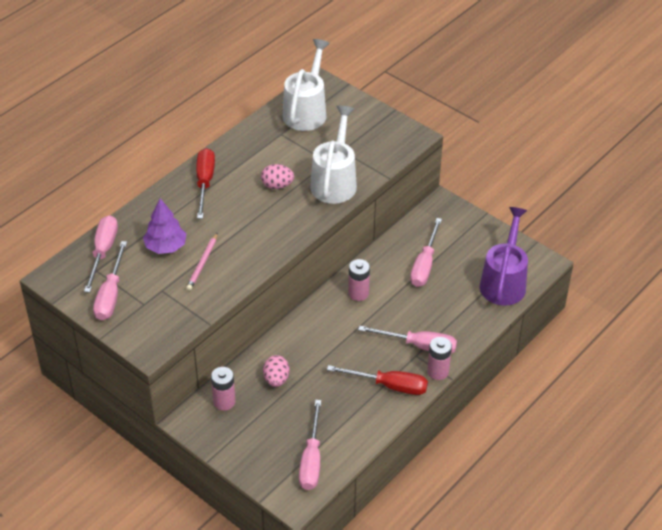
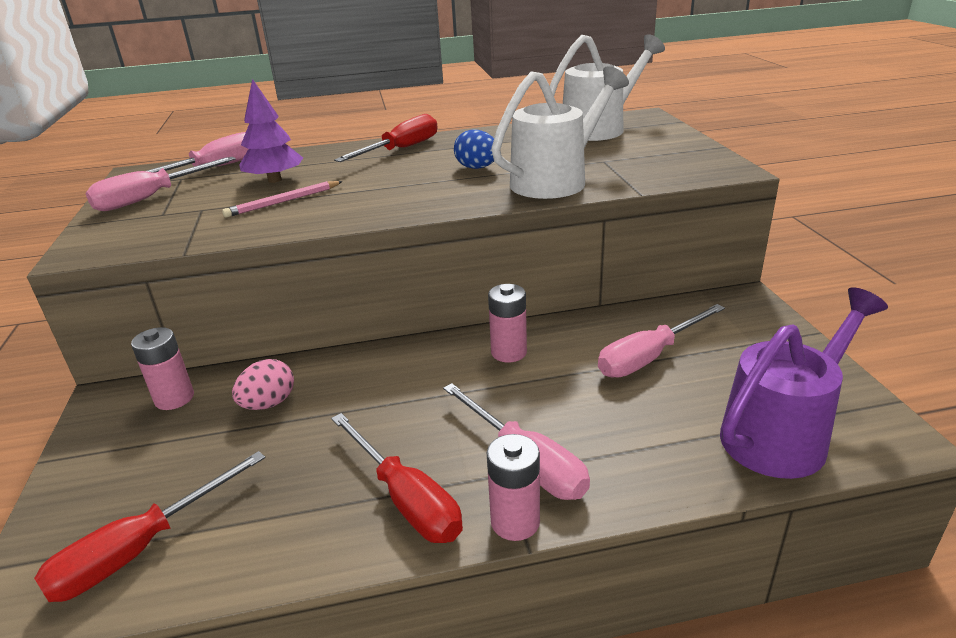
camera: 40 degrees right, 15 degrees down
(277, 185) = (477, 168): pink egg -> blue egg
(311, 460) = (140, 549): pink screwdriver -> red screwdriver

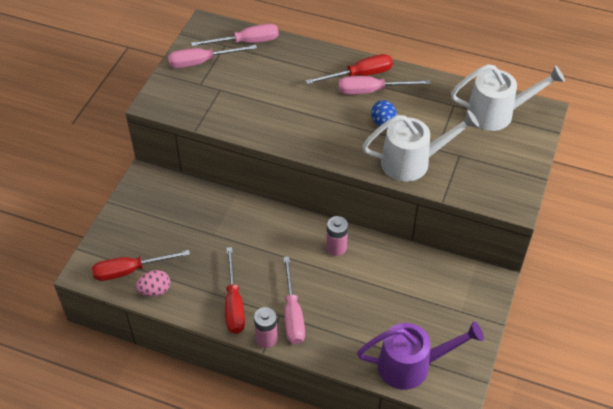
camera: 30 degrees right, 20 degrees up
(174, 398) = (172, 192): pink battery -> none
(268, 404) = (209, 219): pink egg -> pink egg (155, 290)
(274, 180) = (270, 76): purple tree -> none
(283, 202) = (262, 104): pink pencil -> none
(649, 357) = (399, 290): pink screwdriver -> pink screwdriver (371, 91)

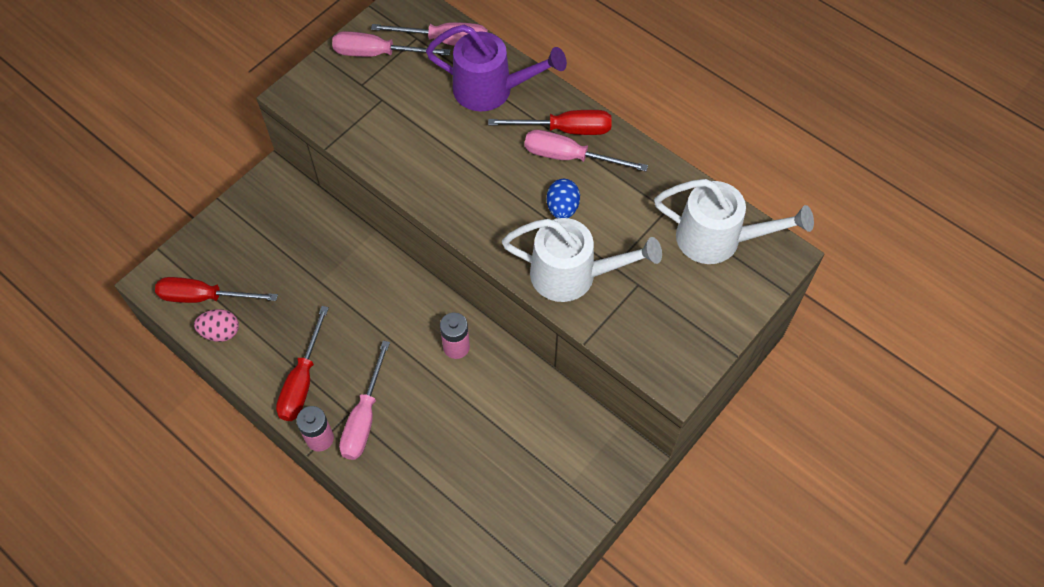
camera: 20 degrees right, 10 degrees up
(412, 365) = (475, 535): purple watering can -> purple watering can (492, 90)

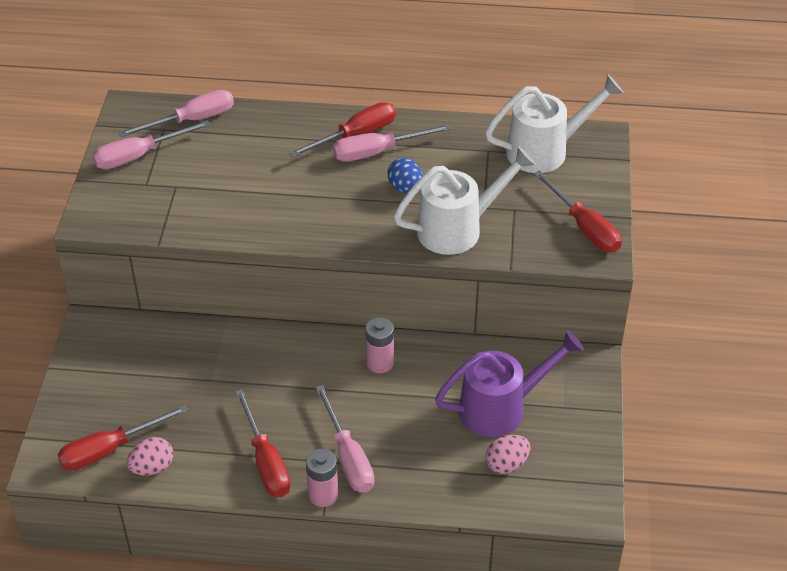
camera: 35 degrees left, 15 degrees down
(479, 507) = (506, 464): none -> pink egg
(492, 90) = (267, 136): purple watering can -> purple watering can (501, 408)
(684, 341) = (584, 227): none -> red screwdriver

